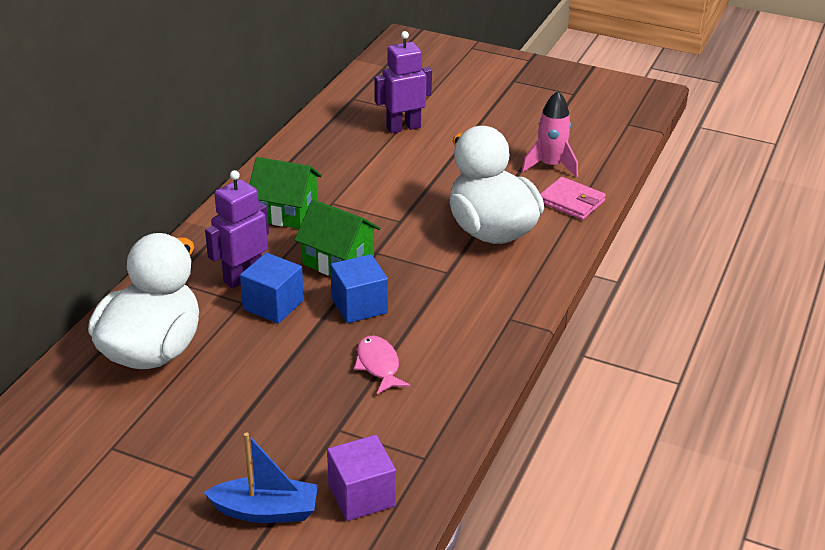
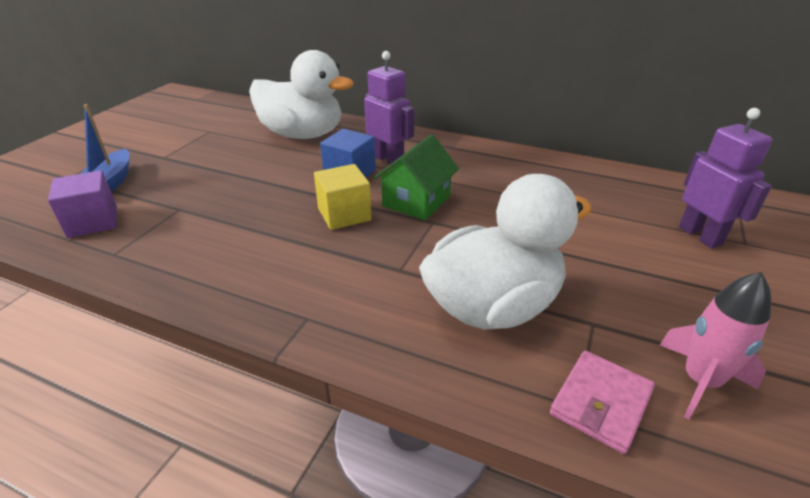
camera: 90 degrees right, 0 degrees up
(286, 212) = (490, 173): green house -> none
(359, 305) = (344, 214): blue cube -> yellow cube
(378, 365) = (253, 227): pink fish -> none

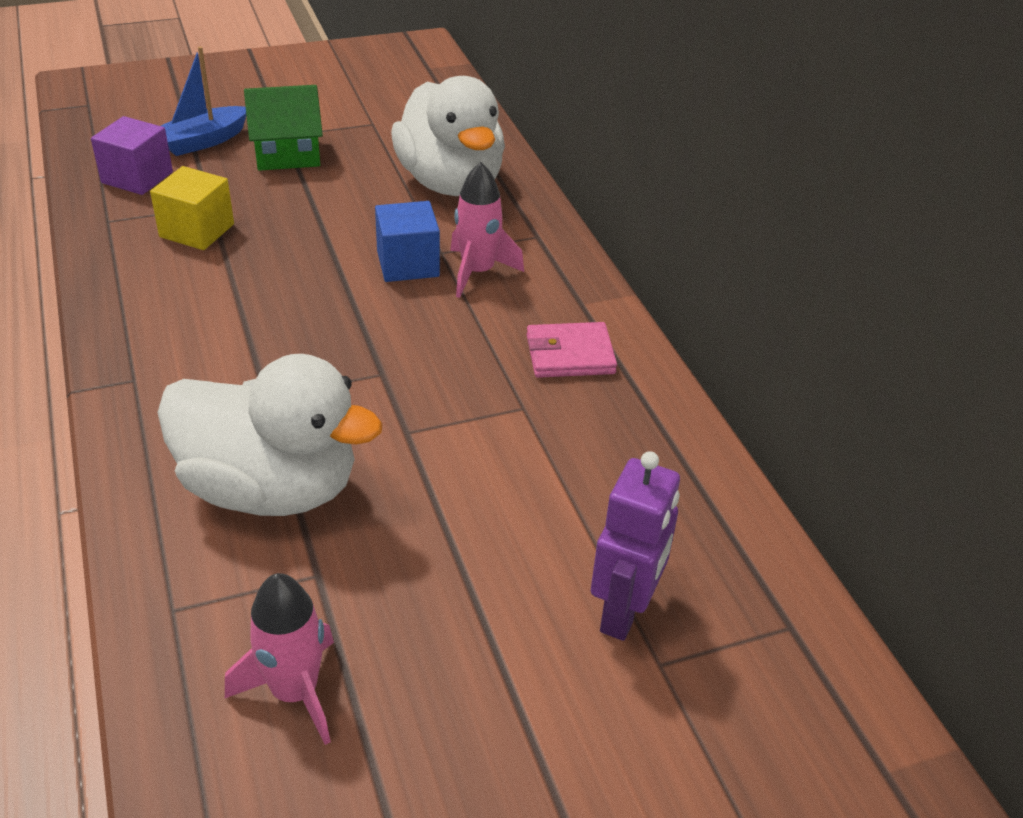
camera: 45 degrees right, 5 degrees up
(344, 214) = (321, 306): yellow cube -> yellow cube (197, 230)
(388, 159) = (478, 272): purple robot -> pink rocket
(416, 201) = (409, 340): green house -> green house (287, 154)
(601, 403) = (191, 624): pink wallet -> pink wallet (570, 355)

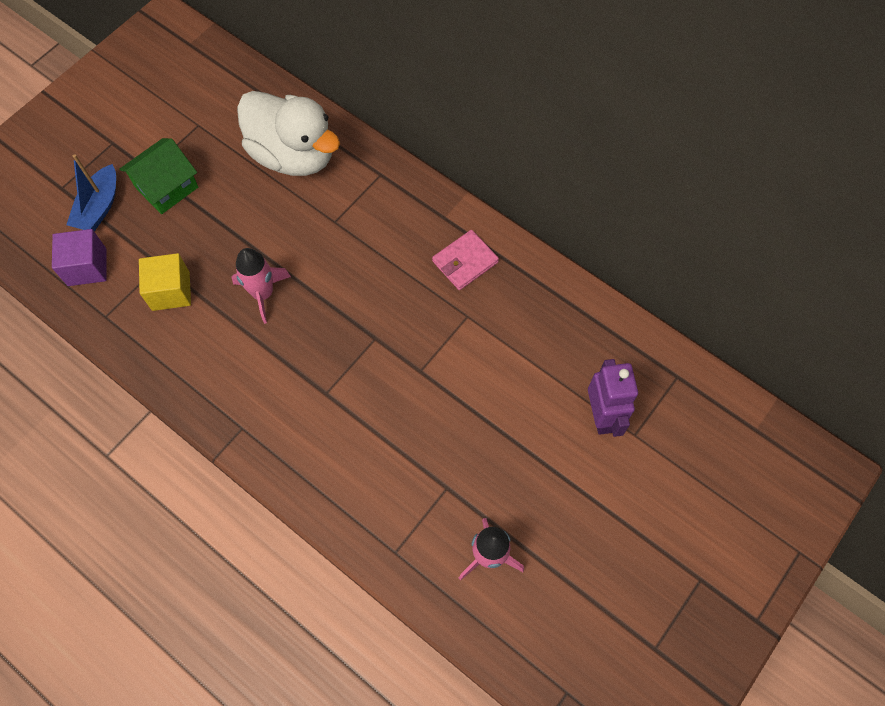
camera: 30 degrees left, 25 degrees up
(271, 488) = (381, 452): white duck -> none
(408, 264) = (323, 243): blue cube -> none
(478, 272) = (368, 226): pink rocket -> pink rocket (263, 293)

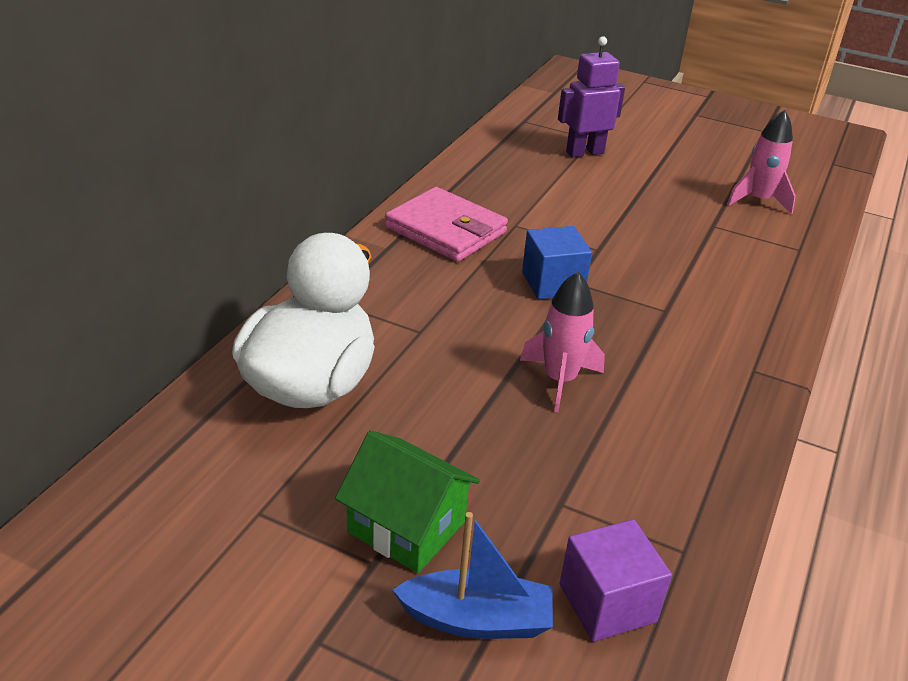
camera: 105 degrees left, 30 degrees down
(171, 291) = (601, 478): yellow cube -> none
(376, 321) = (552, 283): none -> blue cube
(465, 262) = (446, 230): pink wallet -> pink wallet, size x1.51

